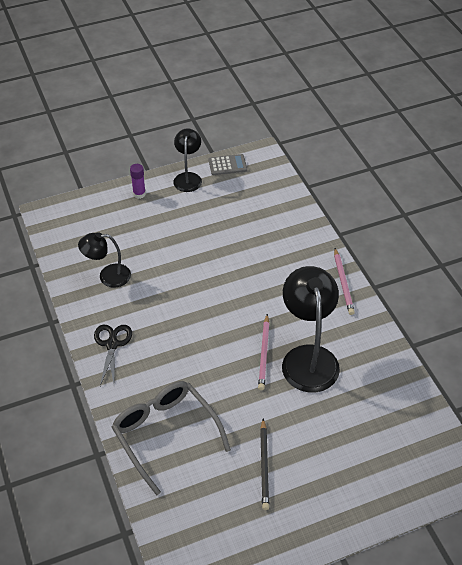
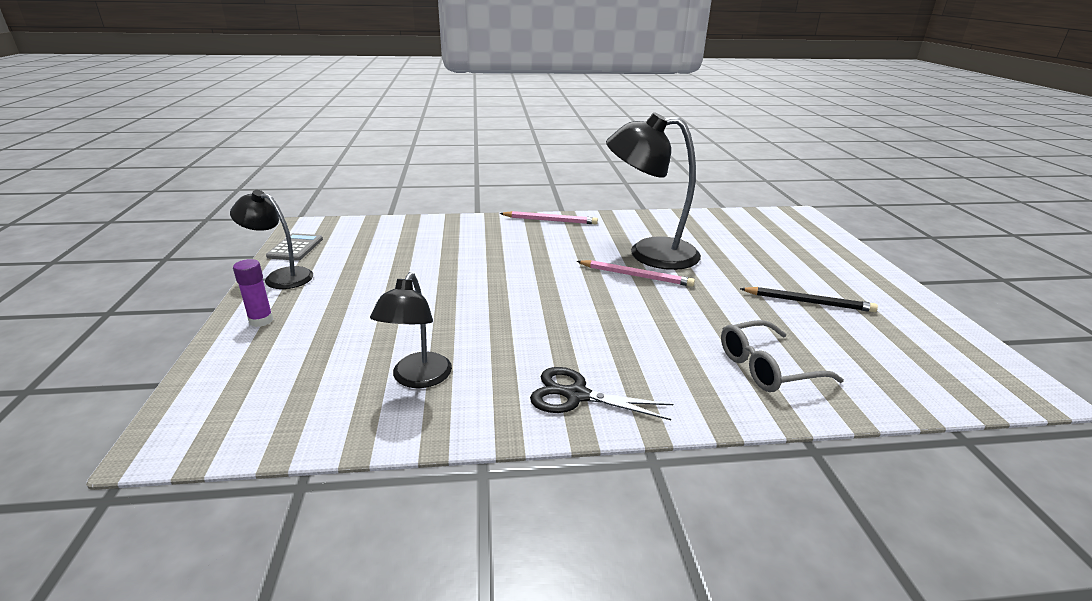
camera: 75 degrees left, 20 degrees down
(165, 434) = (766, 368): grey glasses -> grey glasses, size x0.65

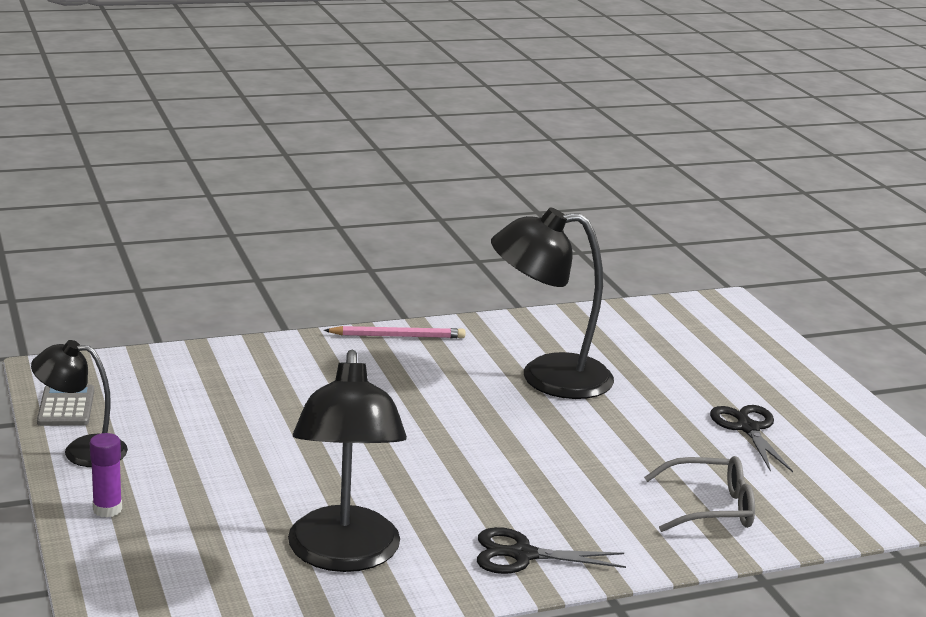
camera: 15 degrees left, 5 degrees down
(417, 378) = (344, 555): black lamp -> black lamp, size x1.70
(636, 276) = (541, 411): pink pencil -> none
(766, 368) = (710, 507): grey glasses -> grey glasses turned 150 degrees counterclockwise
(808, 302) = (748, 428): black pencil -> black scissors

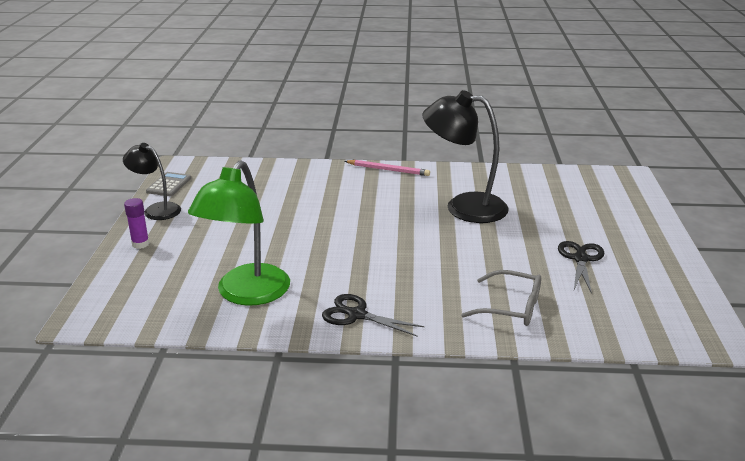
camera: 25 degrees right, 5 degrees up
(344, 555) = (246, 294): black lamp -> green lamp

